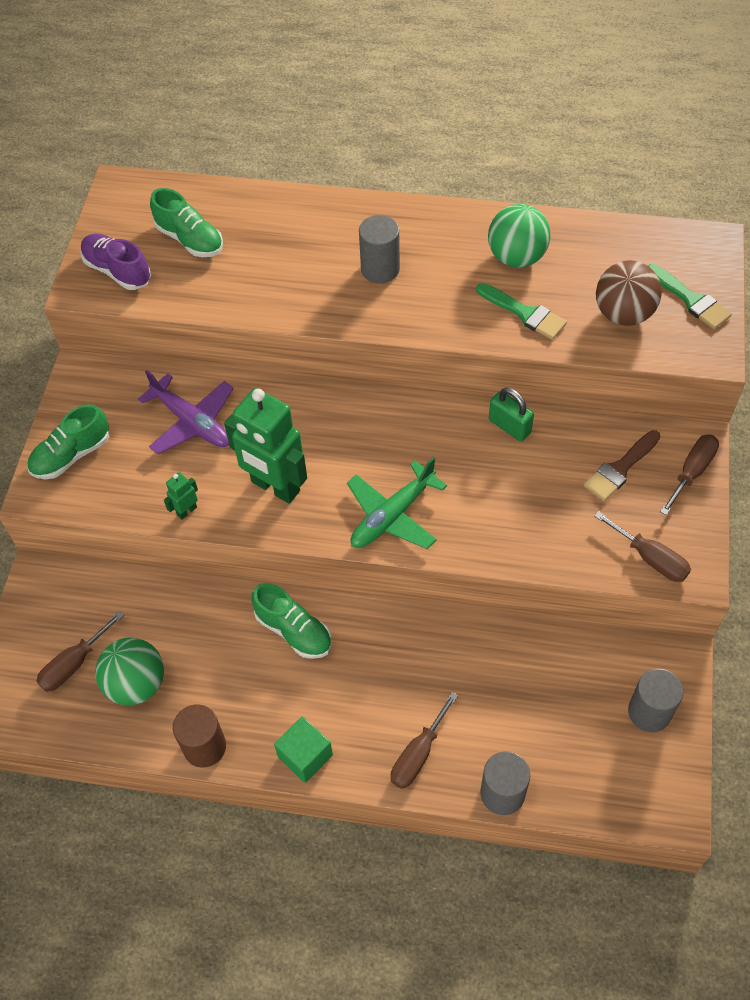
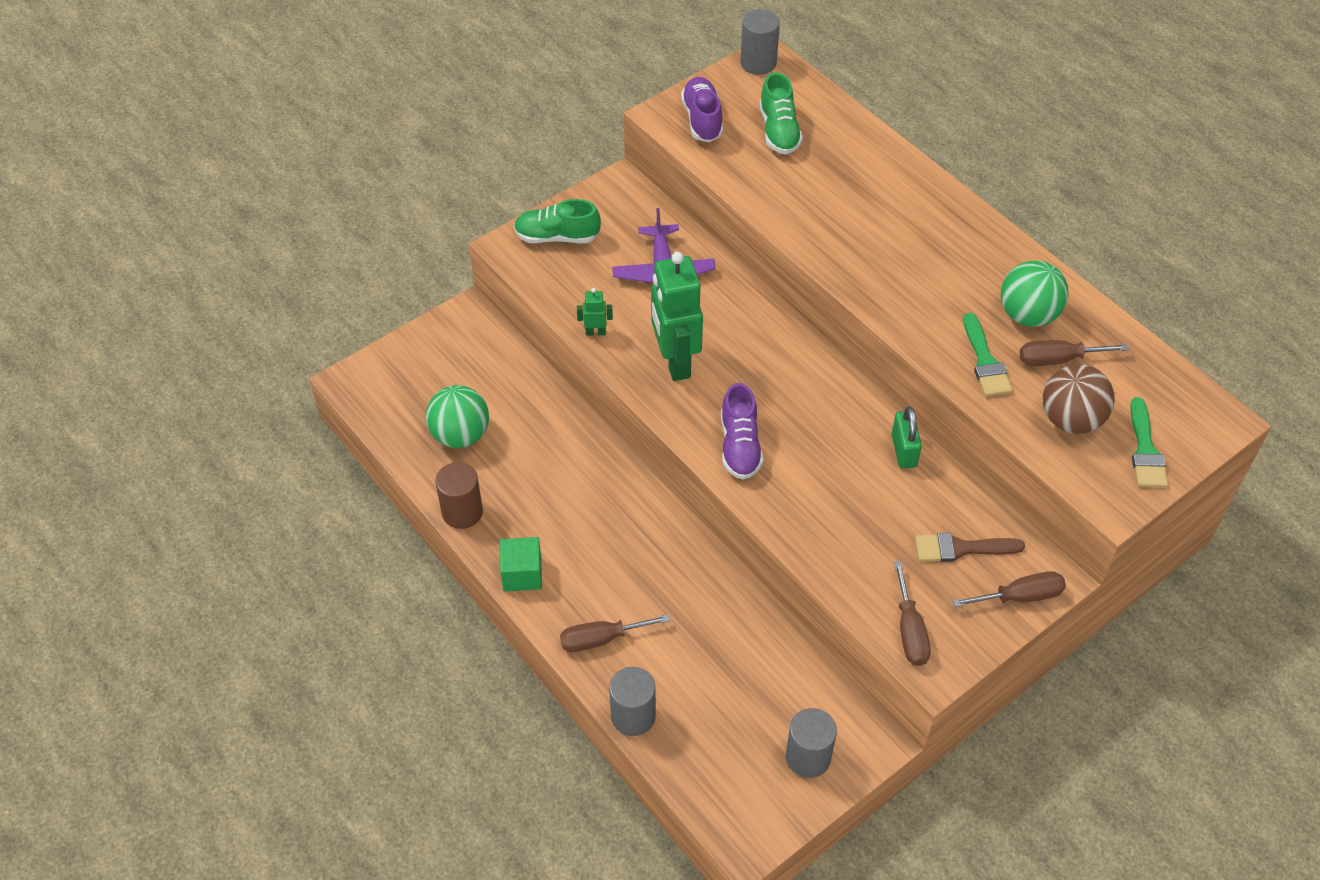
camera: 40 degrees right, 5 degrees down
(74, 664) = (434, 389): brown screwdriver -> brown screwdriver (1058, 359)
(294, 631) = (603, 485): green shoe -> none
(380, 269) = (903, 249): grey cylinder -> grey cylinder (758, 63)
(392, 515) = (740, 446): green plane -> purple shoe

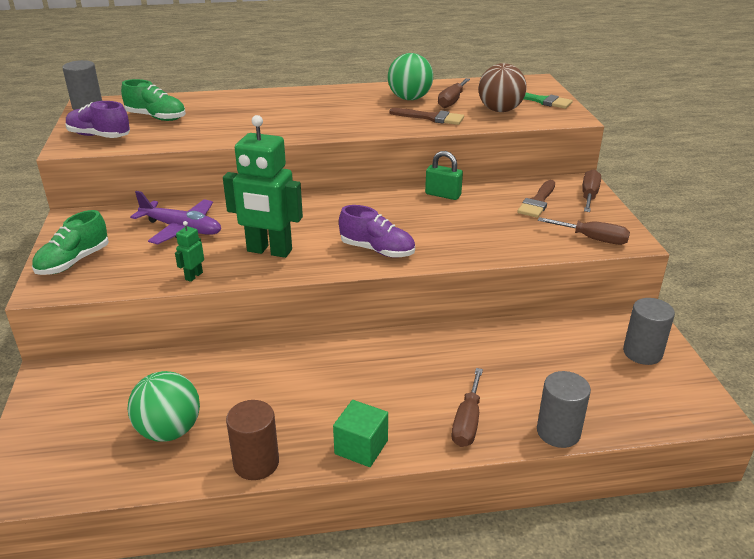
camera: 60 degrees left, 20 degrees down
(985, 361) = (431, 118): green brush -> brown brush

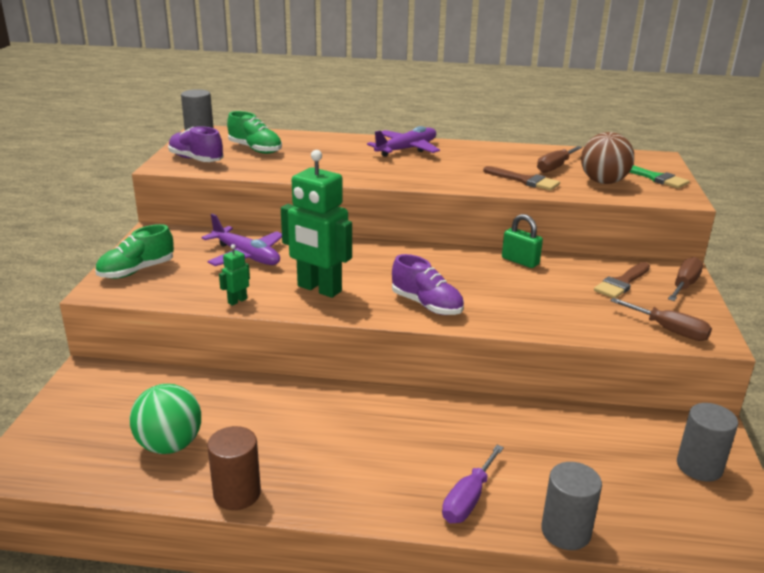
camera: 15 degrees right, 5 degrees down
(307, 100) = (406, 149): none -> purple plane
(361, 447) = (346, 501): green cube -> none
(409, 98) = (511, 160): green ball -> none
(467, 422) = (468, 499): brown screwdriver -> purple screwdriver

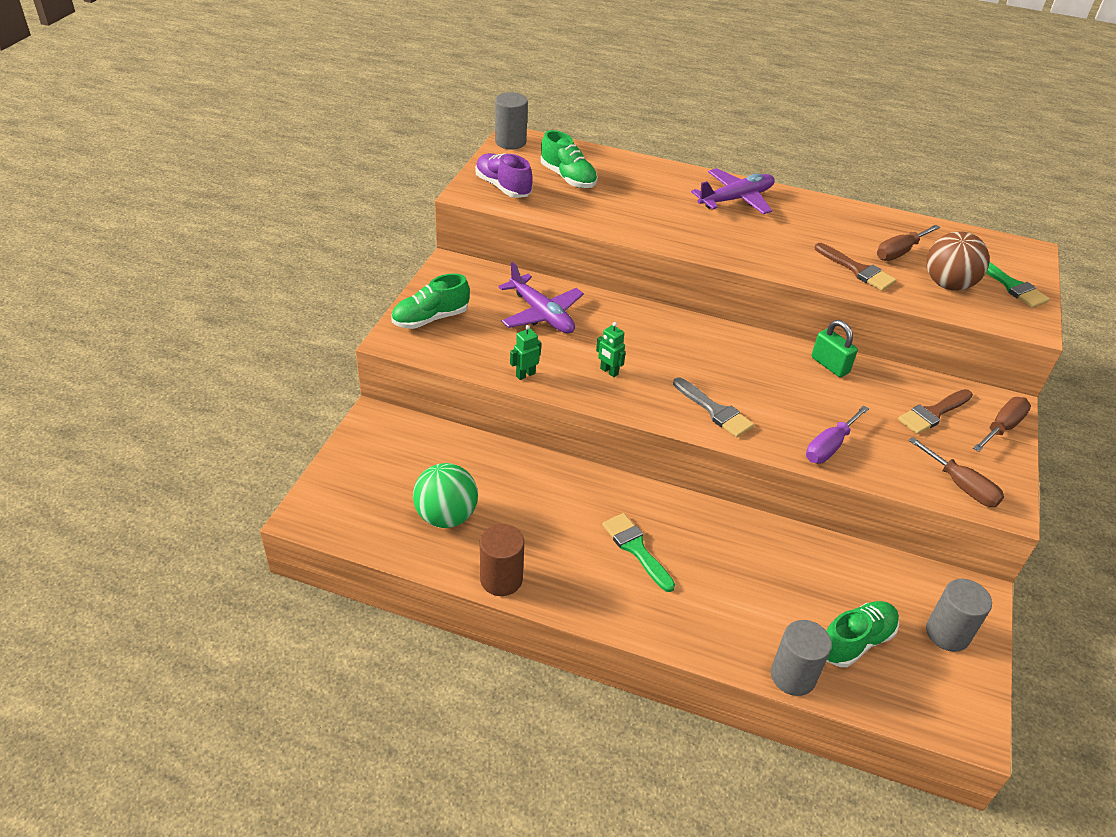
camera: 10 degrees right, 15 degrees up
(319, 289) = (609, 371): green robot -> green robot, size x0.42
(375, 443) = (636, 549): none -> green brush
(426, 305) = (715, 410): purple shoe -> grey brush
(468, 499) = (710, 625): purple screwdriver -> purple screwdriver (829, 446)
(616, 489) = (855, 641): none -> green shoe

